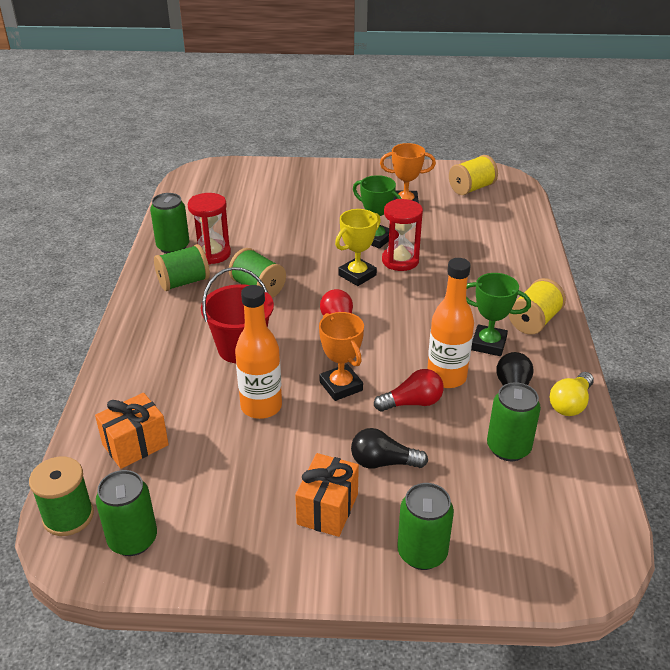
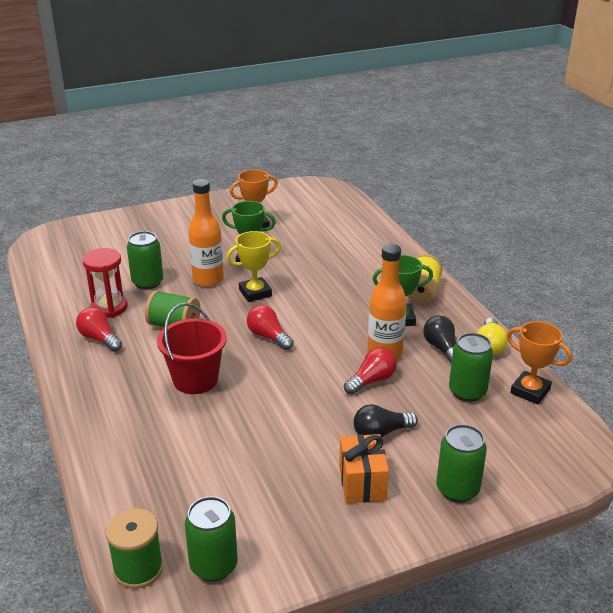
camera: 25 degrees left, 5 degrees down
(135, 445) = (157, 488): orange gift -> none
(173, 247) = (65, 311): green can -> green can (147, 282)
(183, 282) = (99, 339): green spool -> red light bulb
(261, 406) = (248, 421): orange bottle -> orange bottle (208, 279)
(341, 386) = (305, 385): orange trophy -> orange trophy (530, 391)
(357, 275) = (255, 293): yellow trophy -> yellow trophy turned 45 degrees clockwise
(400, 261) = (283, 272): red hourglass -> none
(471, 188) = (302, 200): yellow spool -> none

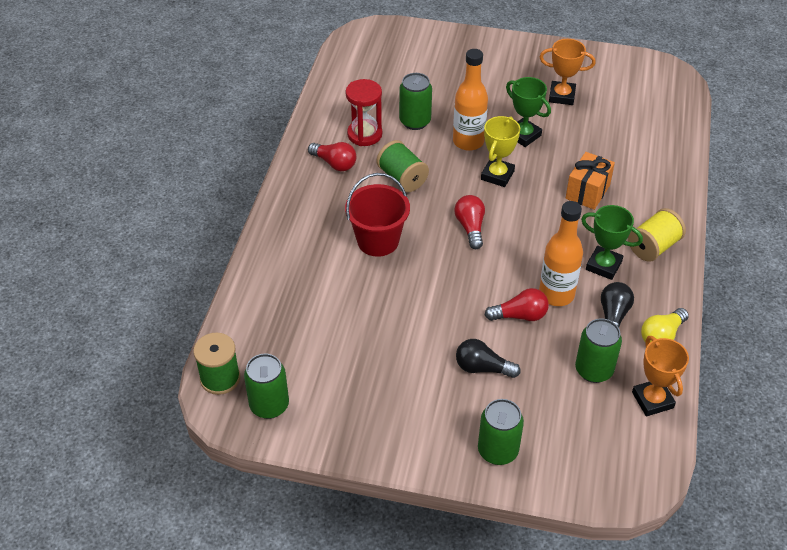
camera: 35 degrees right, 15 degrees up
(99, 339) = (334, 163): red light bulb -> red light bulb turned 135 degrees clockwise
(255, 293) = (497, 175): yellow trophy -> yellow trophy turned 75 degrees counterclockwise
(362, 483) = (428, 402): orange gift -> orange gift (587, 192)

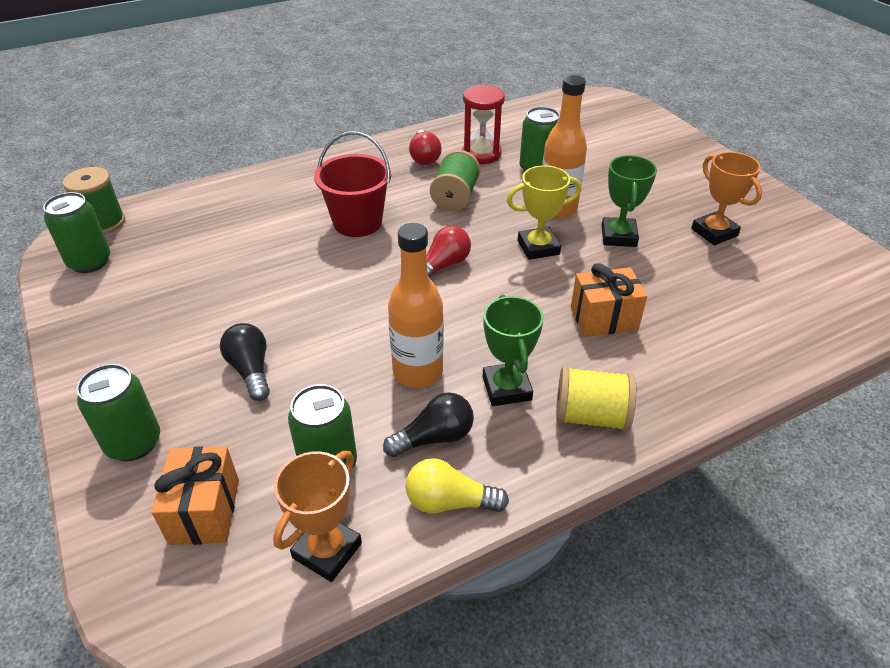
camera: 50 degrees right, 5 degrees down
(520, 315) = (355, 360): red light bulb -> none
(582, 439) = (205, 511): none -> orange gift

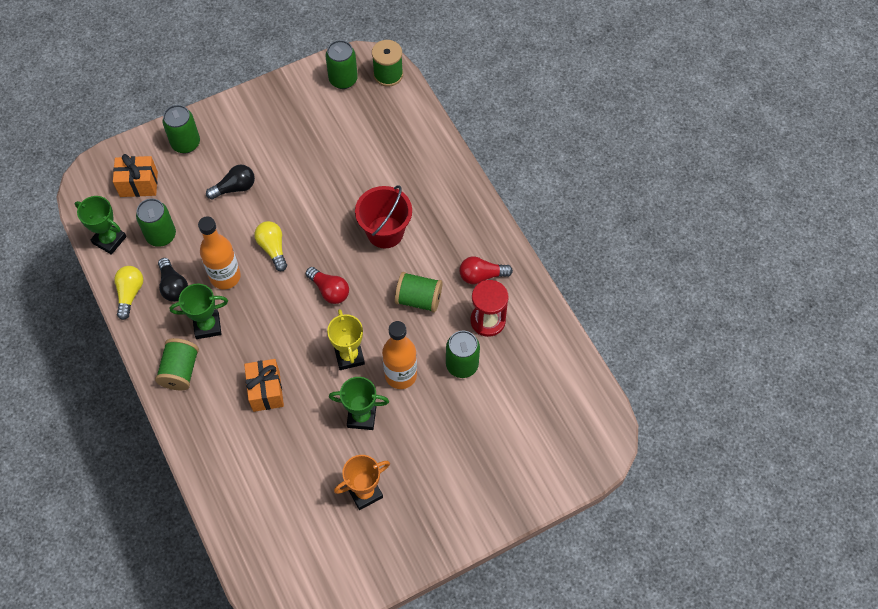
camera: 90 degrees right, 20 degrees up
(327, 550) = (109, 240): orange trophy -> green trophy
(371, 322) = (273, 248): none -> yellow light bulb
(590, 416) = (180, 371): yellow spool -> green spool

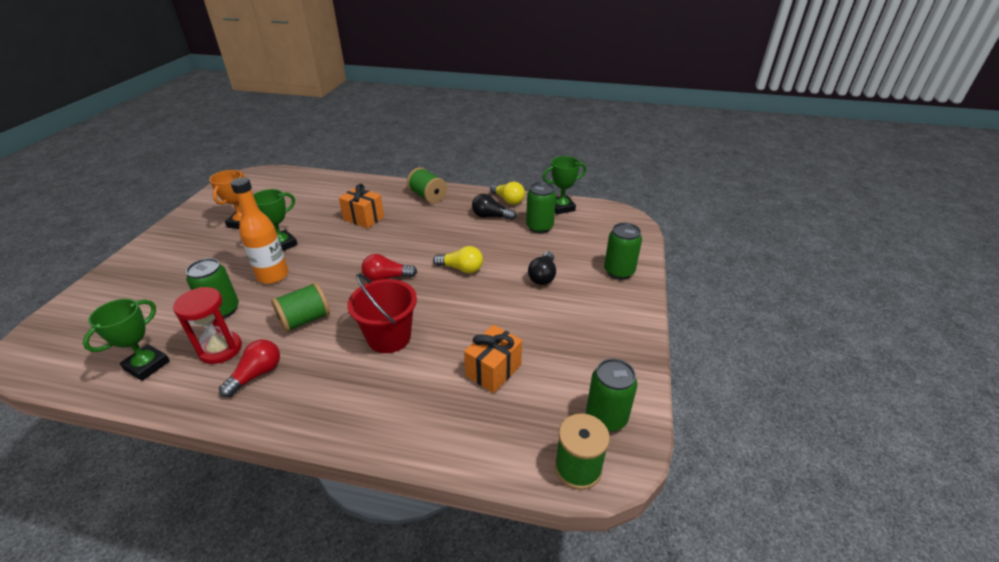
camera: 130 degrees right, 25 degrees down
(138, 184) = (599, 235): orange gift -> orange gift (493, 370)
(207, 326) = (442, 217): green trophy -> green trophy (147, 365)
(225, 276) = (468, 238): orange bottle -> none
(349, 356) = (326, 260): yellow trophy -> none

